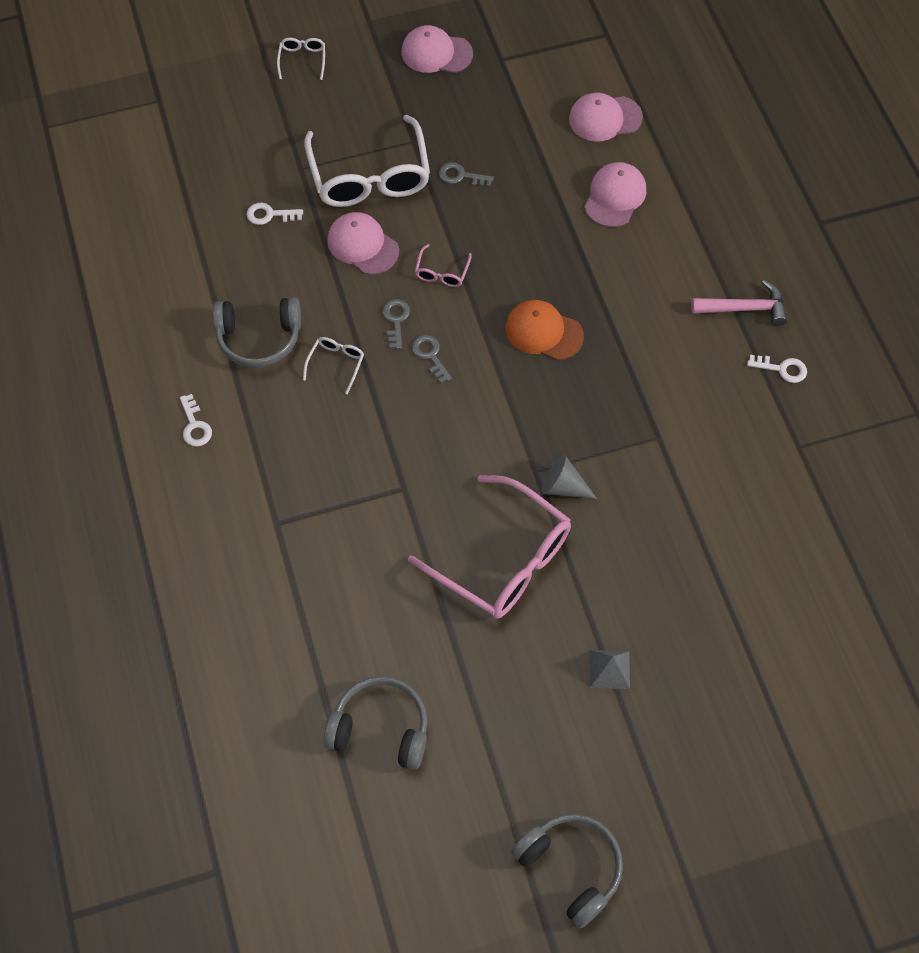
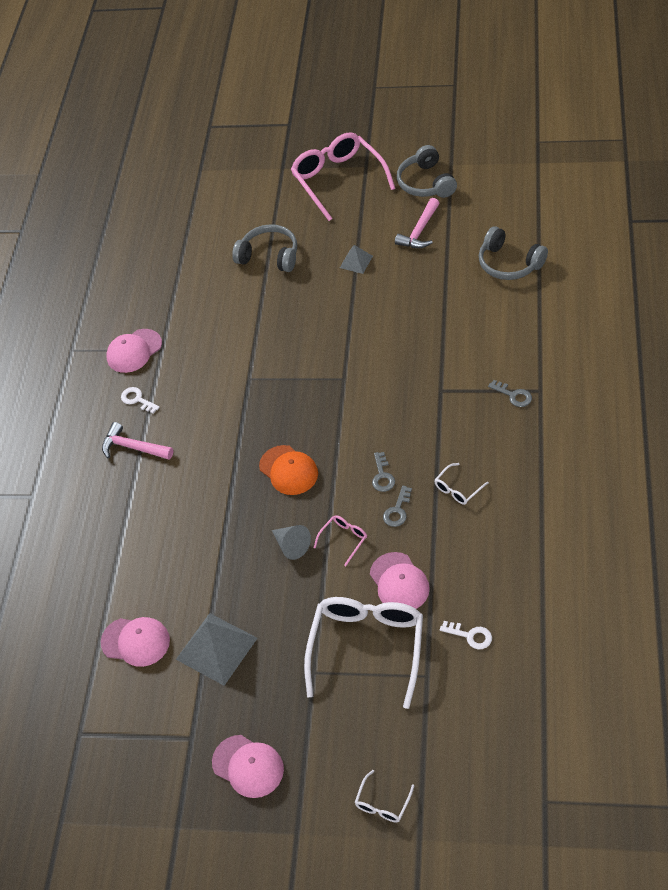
camera: 150 degrees left, 10 degrees down
(195, 426) = (583, 471): white key -> none
(259, 338) = (513, 526): grey headphones -> grey headphones (269, 256)
(460, 176) = (288, 623): grey key -> grey key (513, 395)
(503, 559) = (392, 332): pink glasses -> pink glasses (338, 180)
(520, 135) = (216, 648): none -> grey pyramid
(539, 757) = (420, 231): none -> pink hammer
(563, 487) = (330, 364): grey cone -> grey cone (291, 545)
(615, 196) = (172, 564): pink cap -> pink cap (134, 351)

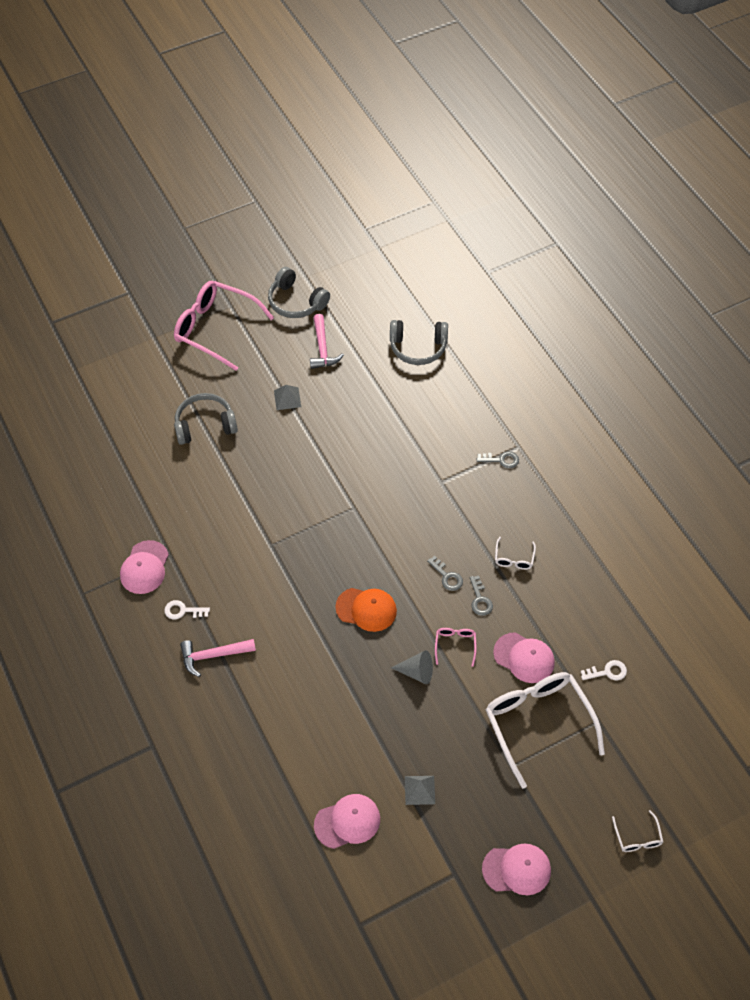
camera: 40 degrees left, 5 degrees up
(216, 648) = (419, 790): grey pyramid -> grey pyramid, size x0.53

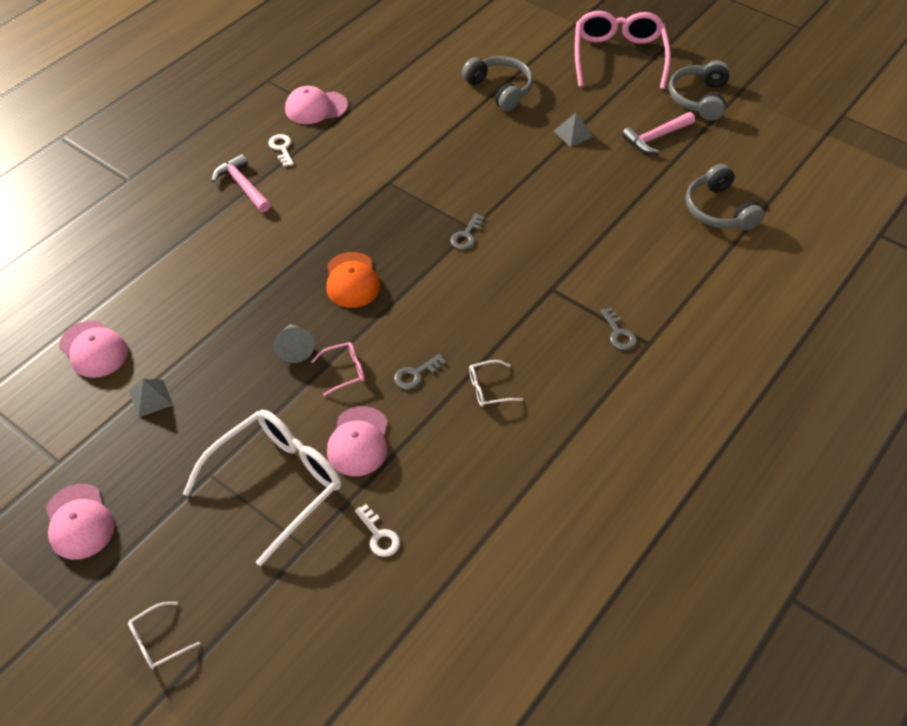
camera: 65 degrees right, 5 degrees down
(447, 576) = (429, 335): grey key -> grey key (466, 236)

